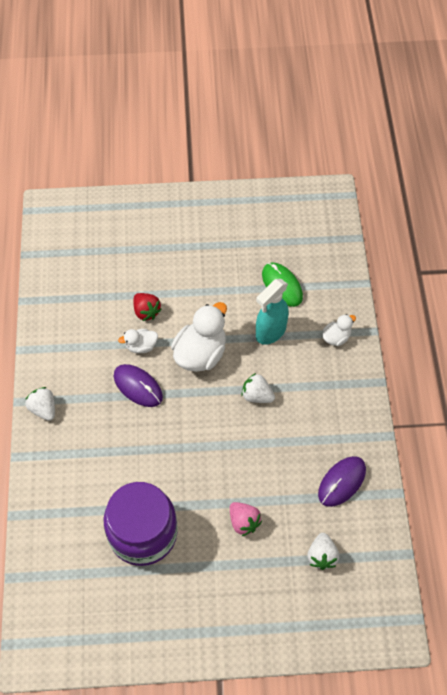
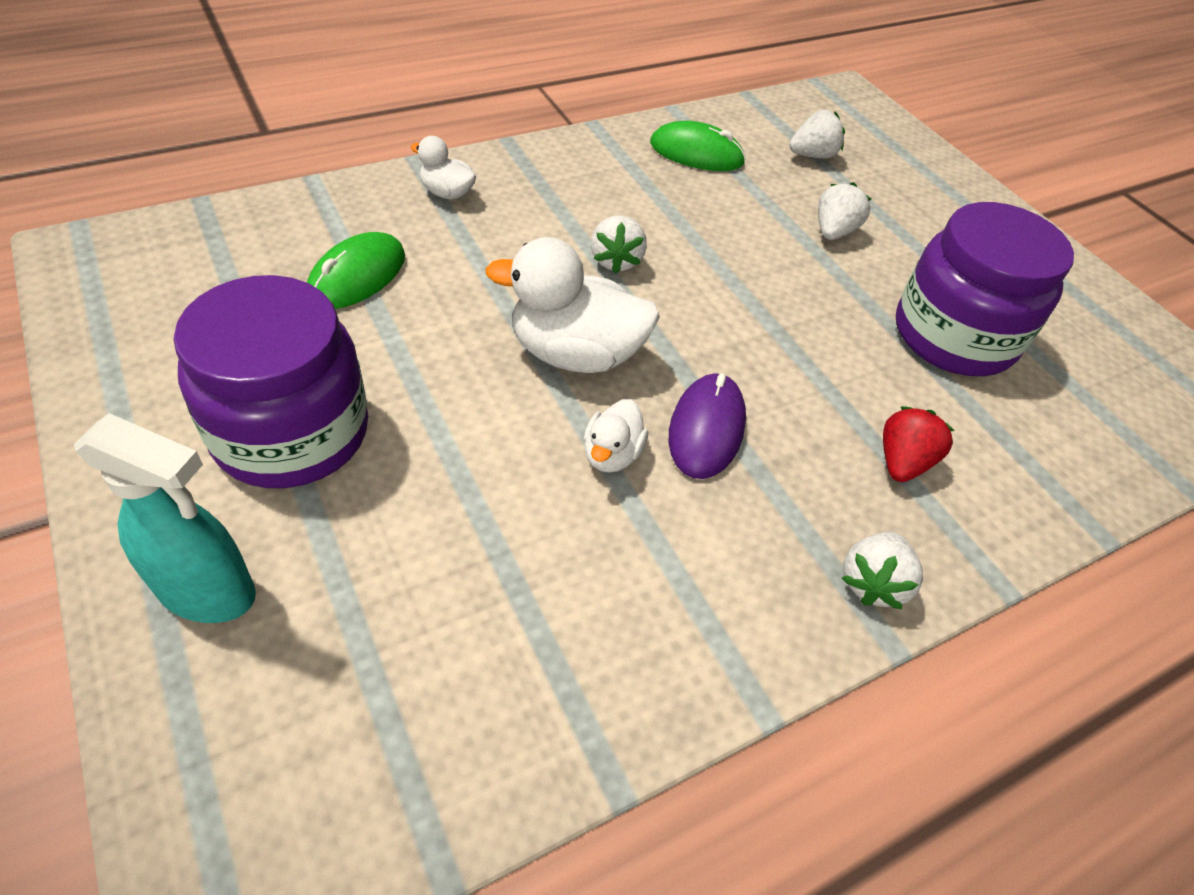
camera: 120 degrees left, 10 degrees down
(141, 346) = (611, 454): white duck -> white duck turned 60 degrees clockwise
(146, 312) = (518, 474): red strawberry -> red strawberry (902, 462)
(198, 247) = (291, 432): none -> purple jar
(244, 522) = (833, 232): pink strawberry -> white strawberry
(270, 332) = (475, 270): turquoise spray bottle -> turquoise spray bottle (208, 592)
(342, 482) = (696, 153): purple mouse -> green mouse

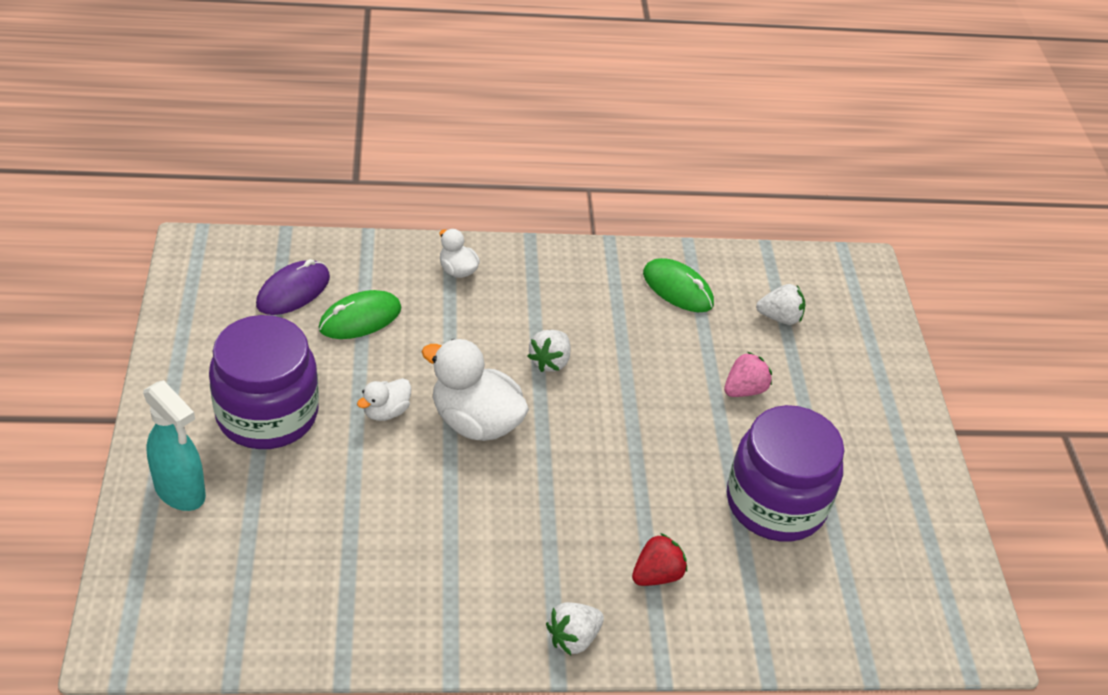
camera: 25 degrees right, 5 degrees down
(611, 454) = (456, 497): white duck -> white duck (386, 411)
(706, 429) = (532, 503): purple mouse -> purple mouse (293, 291)
(833, 232) = (744, 390): white strawberry -> pink strawberry

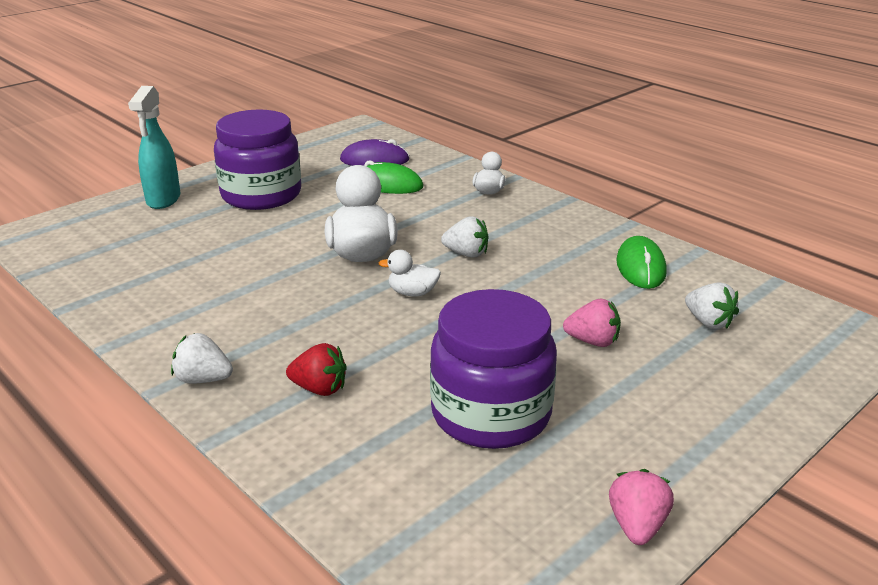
camera: 55 degrees right, 15 degrees down
(386, 411) = (321, 224): white duck -> white duck (412, 293)
(550, 361) = (466, 254): white strawberry -> white strawberry turned 150 degrees counterclockwise
(937, 517) = (637, 526): none -> pink strawberry

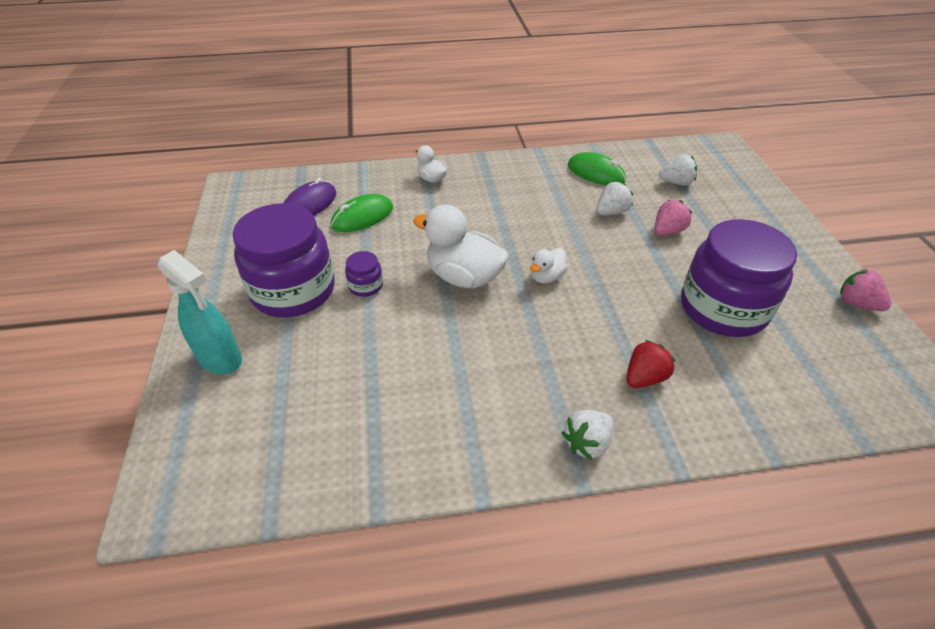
camera: 55 degrees left, 15 degrees up
(299, 218) = (366, 286): none -> purple jar
(466, 254) = (513, 229): white strawberry -> white strawberry (611, 212)

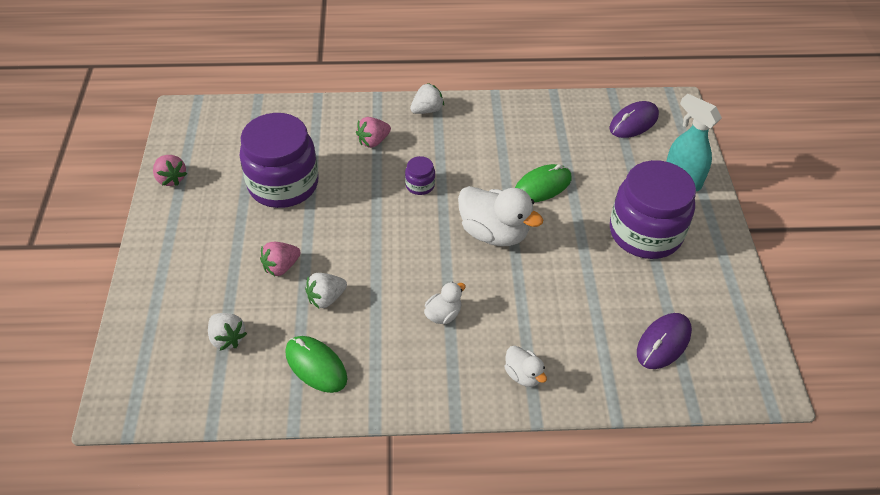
camera: 175 degrees left, 5 degrees up
(252, 453) = (633, 122): none -> purple mouse
(362, 217) = (599, 317): green mouse -> green mouse (542, 186)
(366, 286) = (582, 232): purple jar -> purple jar (420, 185)
(546, 277) = (419, 226): white duck -> white duck (443, 314)
(644, 378) = (373, 141): red strawberry -> pink strawberry
(676, 182) = (227, 338): white strawberry -> white strawberry turned 135 degrees counterclockwise

